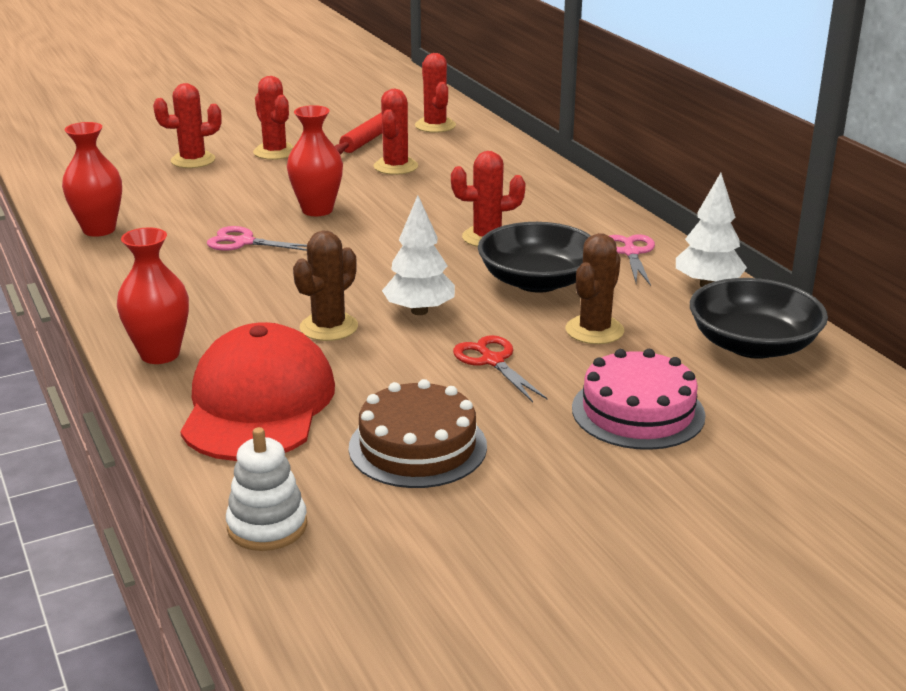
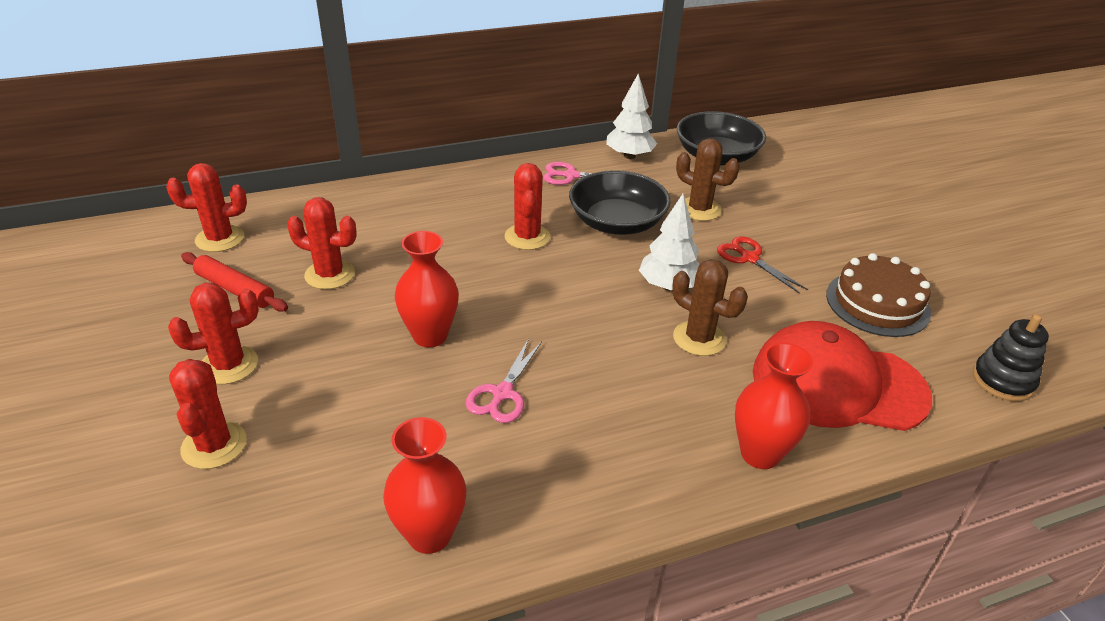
camera: 85 degrees left, 10 degrees up
(267, 526) = (1003, 381): white stacking toy -> black stacking toy
(492, 361) = (749, 258): red scissors -> red scissors turned 75 degrees clockwise
(638, 411) = (809, 209): pink cake -> none

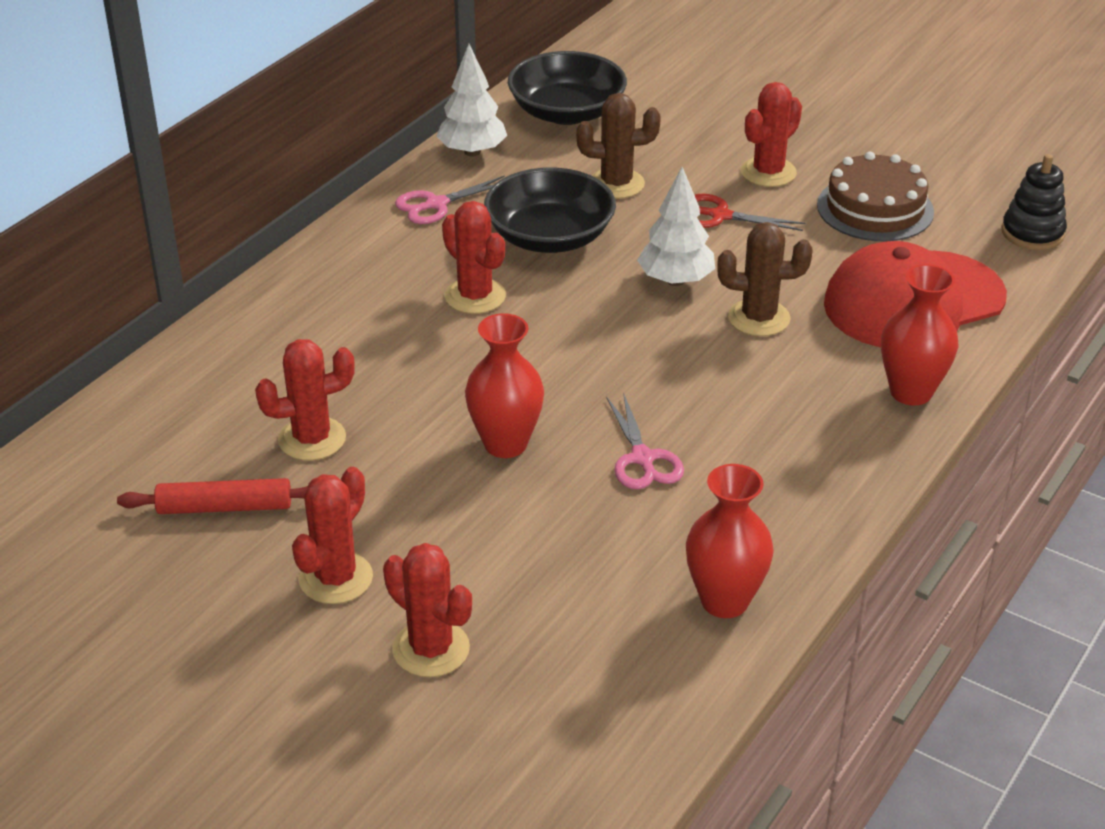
camera: 35 degrees left, 0 degrees up
(220, 239) = (118, 466): red cactus -> red cactus (768, 172)

